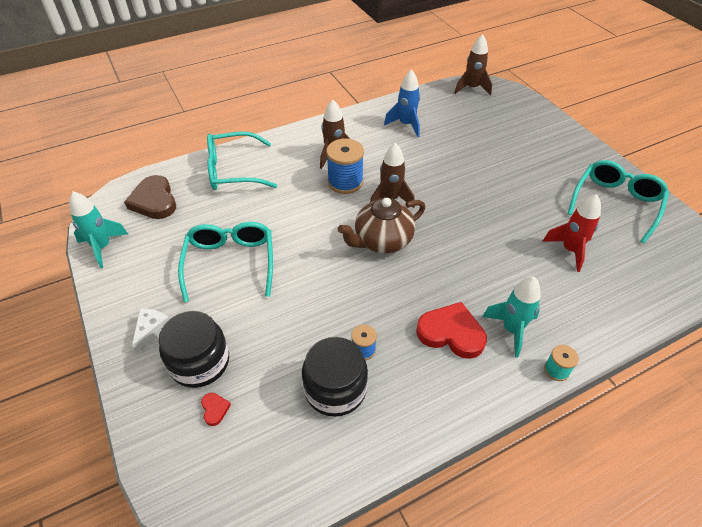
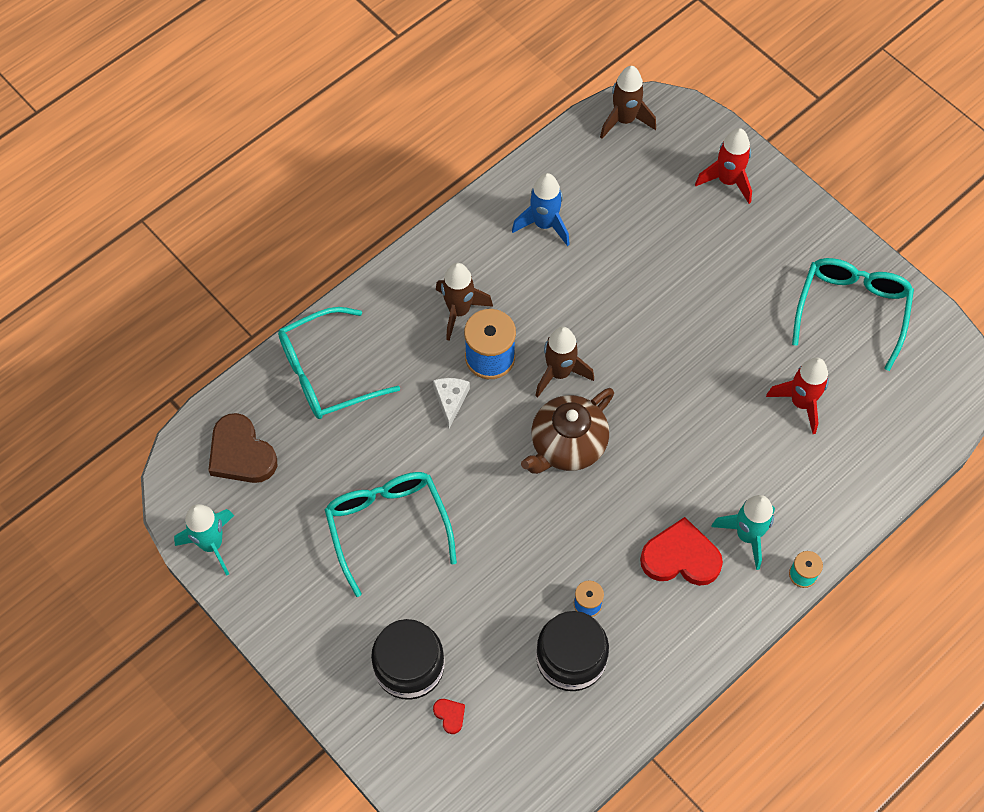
camera: 15 degrees left, 15 degrees up
(152, 330) = (335, 642): white cheese -> white cheese (450, 400)
(533, 124) = (727, 181): none -> red rocket

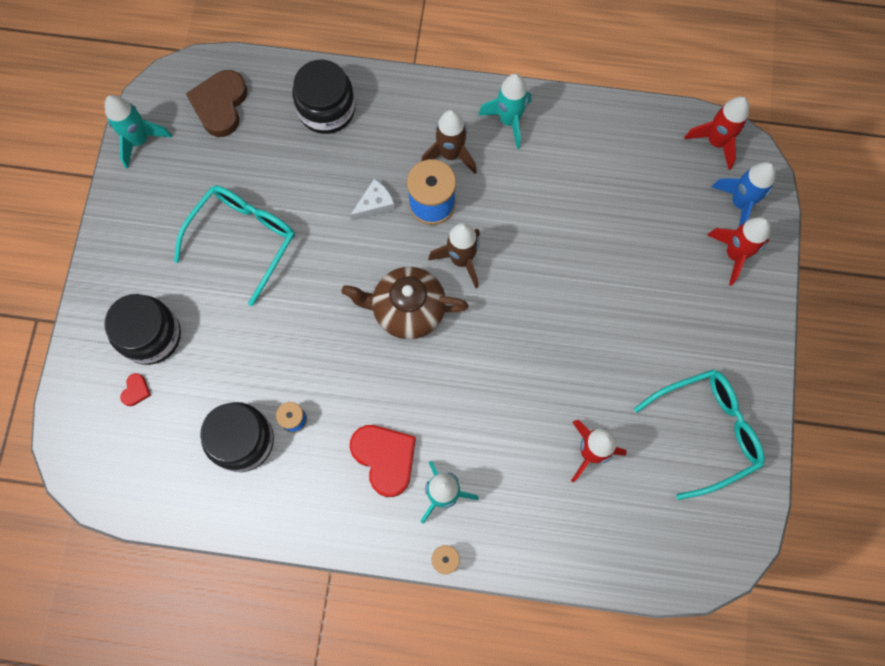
camera: 50 degrees right, 10 degrees up
(327, 373) = (326, 109): turquoise glasses -> black jar
(470, 246) = (509, 121): none -> turquoise rocket
(544, 224) = (573, 156): blue rocket -> blue rocket (739, 203)
(624, 120) = (716, 142): brown rocket -> red rocket

